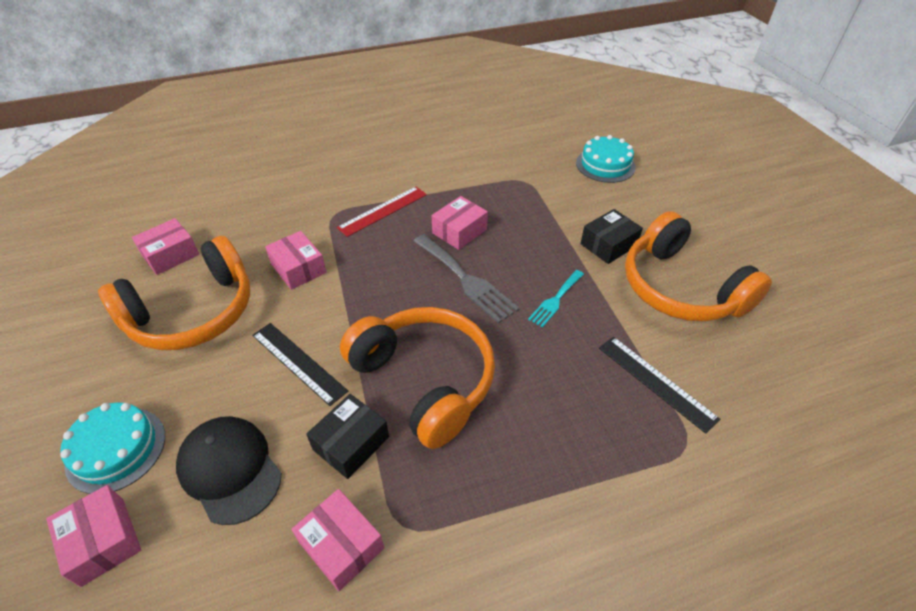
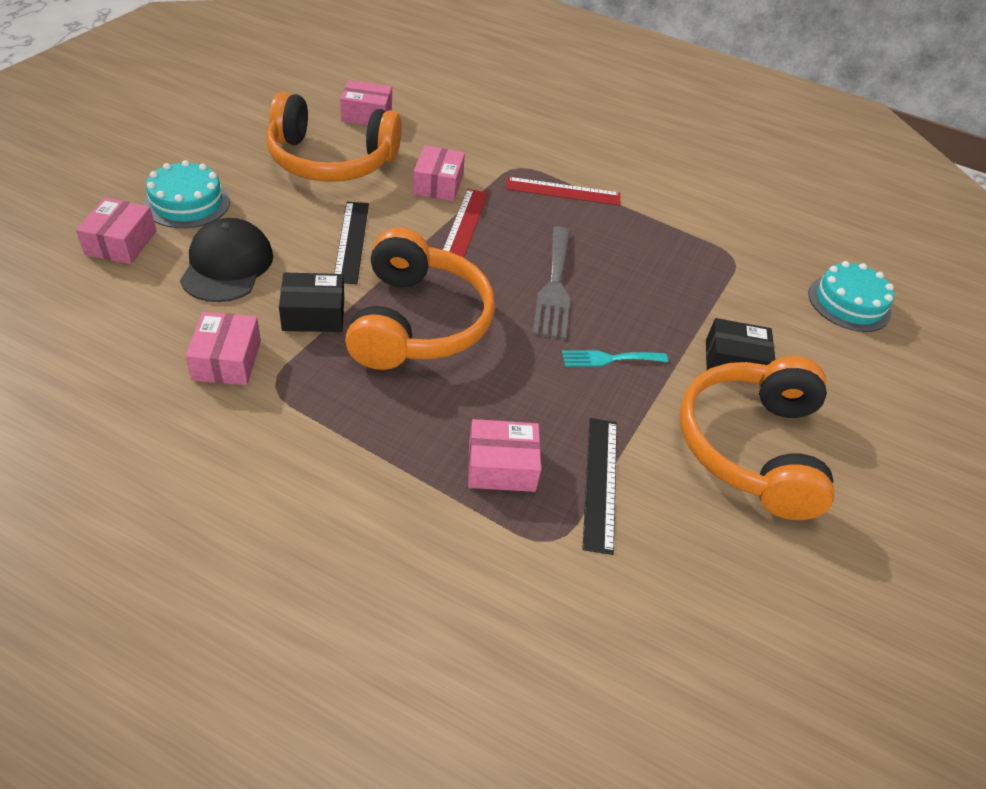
camera: 40 degrees right, 0 degrees up
(357, 284) = (464, 225): none -> red ruler
(459, 231) = (605, 250): pink box -> pink box (501, 466)

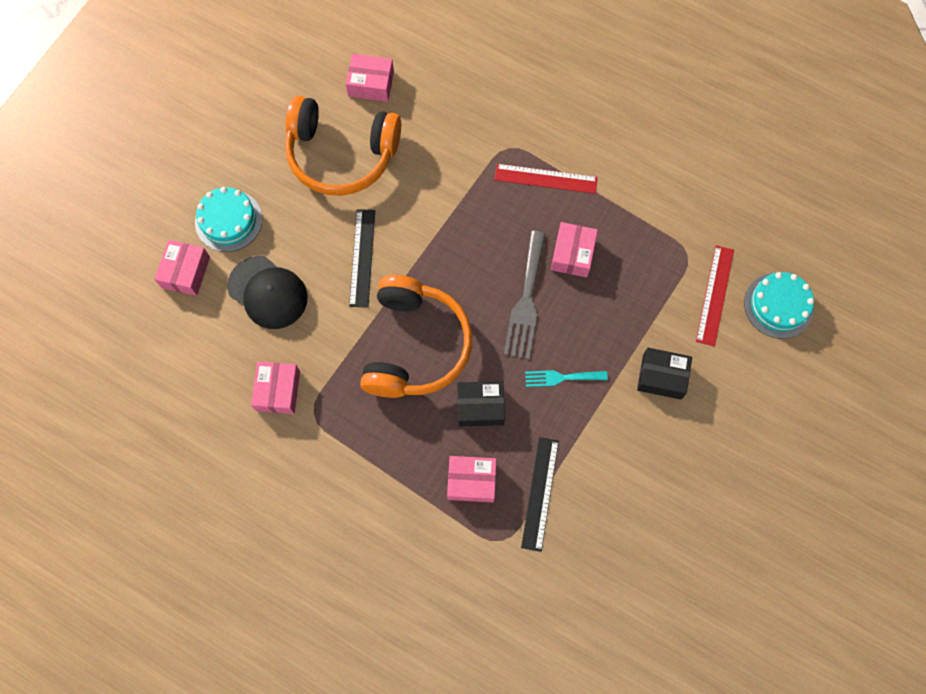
camera: 10 degrees right, 25 degrees up
(227, 265) = (268, 292): black cap -> black cap turned 120 degrees clockwise
(313, 314) = (336, 341): black box -> black box (480, 407)
(438, 184) = (434, 179): pink box -> pink box (572, 254)
(464, 225) = (455, 231): red ruler -> red ruler (715, 295)
(751, 447) = (657, 460): orange headphones -> none

